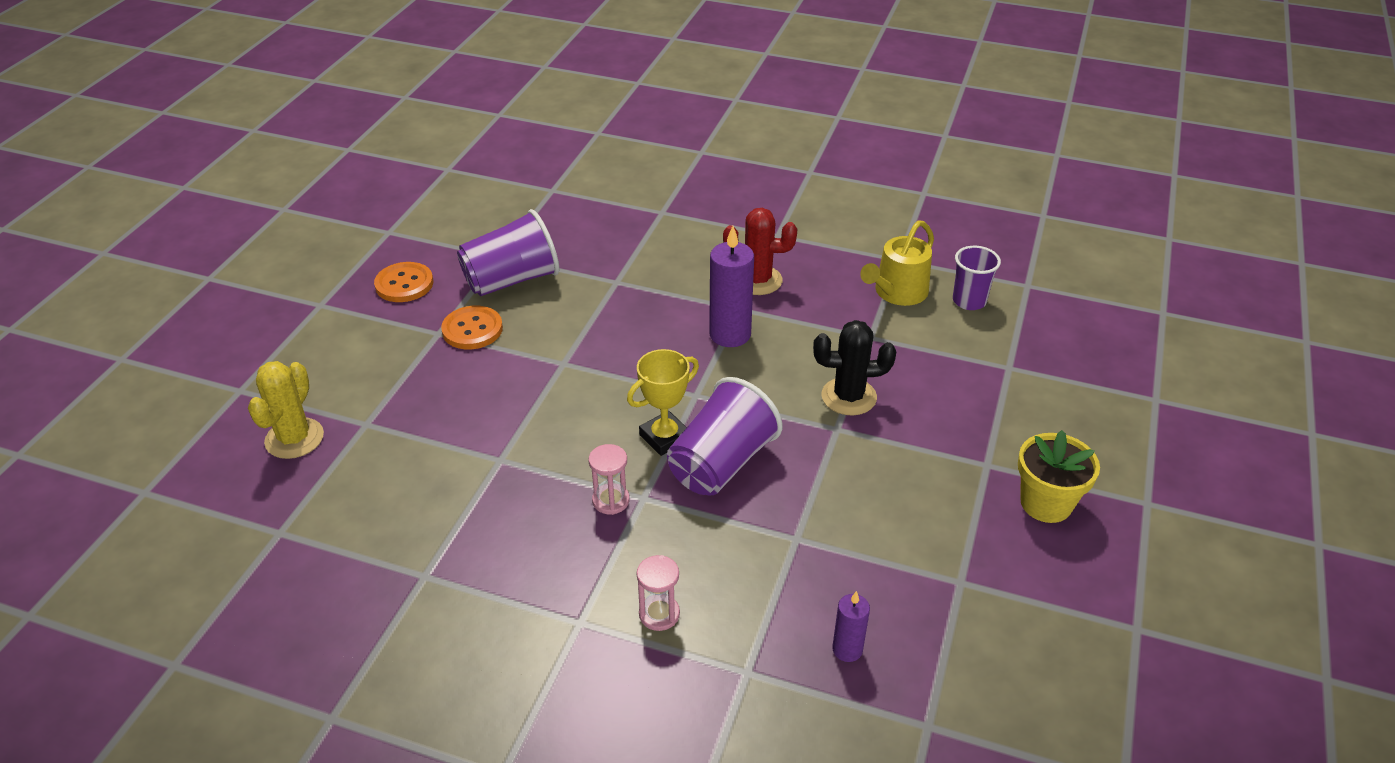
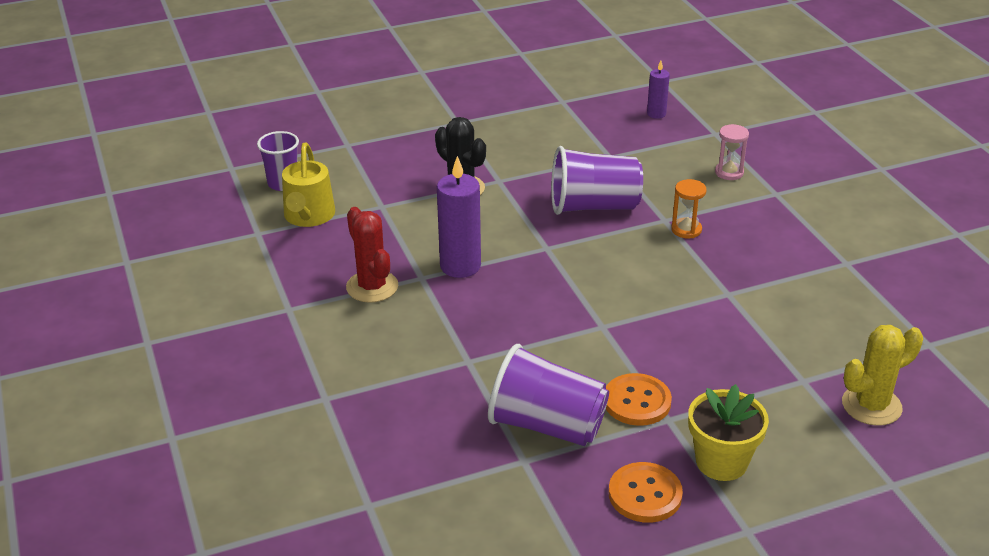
camera: 130 degrees left, 5 degrees down
(611, 500) = (686, 230): pink hourglass -> orange hourglass
(665, 437) = (605, 239): yellow trophy -> none
(897, 292) = (308, 216): yellow watering can -> yellow watering can turned 90 degrees clockwise
(1046, 503) = (465, 96): yellow flower pot -> yellow flower pot (721, 462)

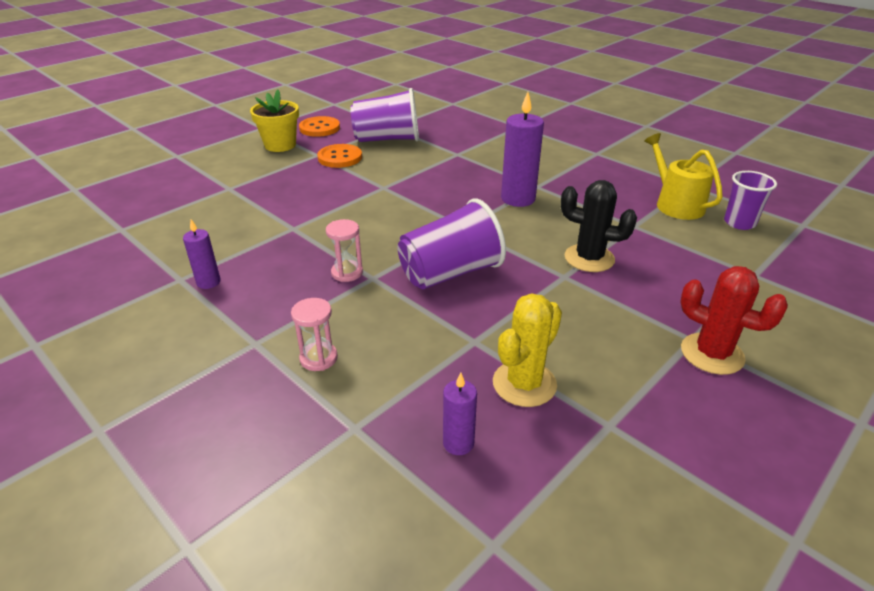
camera: 155 degrees right, 0 degrees up
(372, 287) = (562, 174): red cactus -> red cactus (712, 354)
(686, 230) = (347, 273): orange hourglass -> pink hourglass
(818, 252) = (208, 282): none -> purple candle
(871, 405) = (181, 185): yellow cactus -> yellow cactus (524, 384)

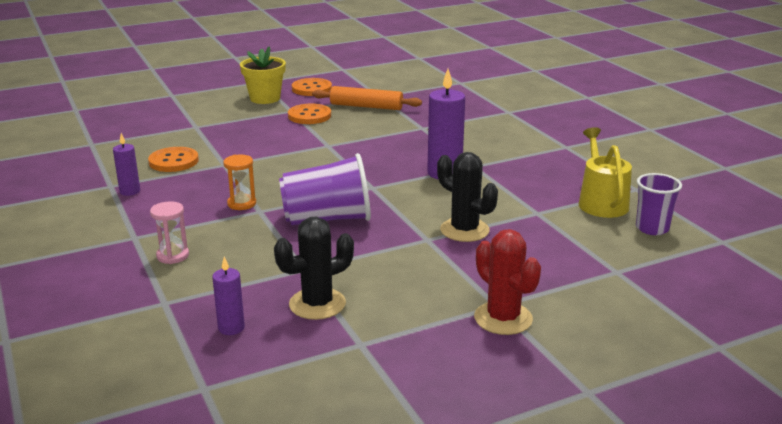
camera: 20 degrees right, 10 degrees down
(234, 234) = (173, 161): none -> orange button
(347, 273) = (241, 204): pink hourglass -> orange hourglass
(387, 139) = (366, 106): purple cup -> orange rolling pin
(524, 384) = (317, 304): yellow cactus -> black cactus

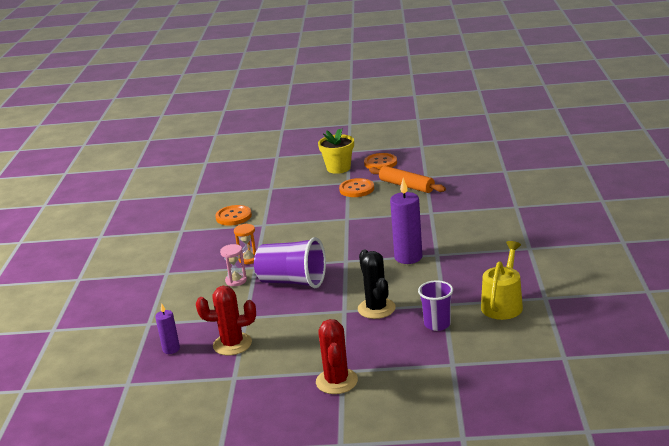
camera: 30 degrees right, 0 degrees up
(130, 191) = (189, 237): purple candle -> none
(173, 256) = (177, 291): pink hourglass -> pink hourglass (236, 280)
(317, 304) = (232, 344): black cactus -> red cactus
(652, 228) = (518, 335): purple cup -> purple cup (437, 324)

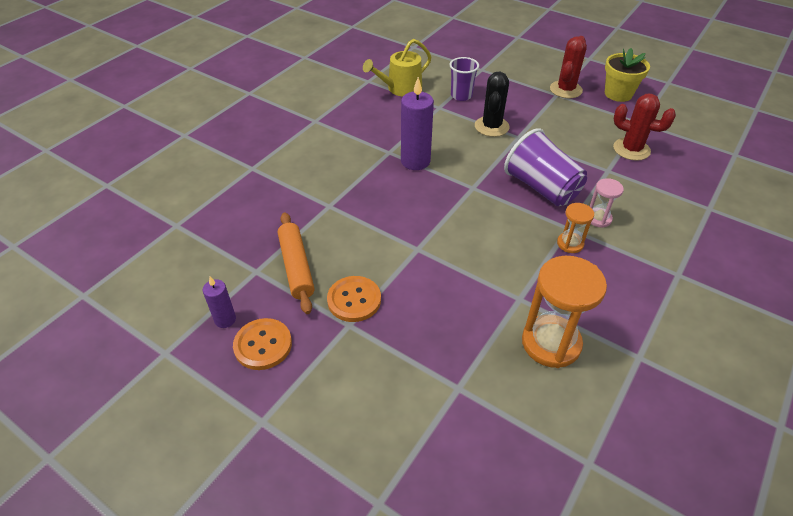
camera: 150 degrees left, 20 degrees up
(171, 349) = (690, 169): purple candle -> purple candle (225, 319)
(233, 216) = (551, 343): orange button -> orange hourglass
(338, 168) = (325, 374): yellow flower pot -> yellow flower pot (618, 94)

